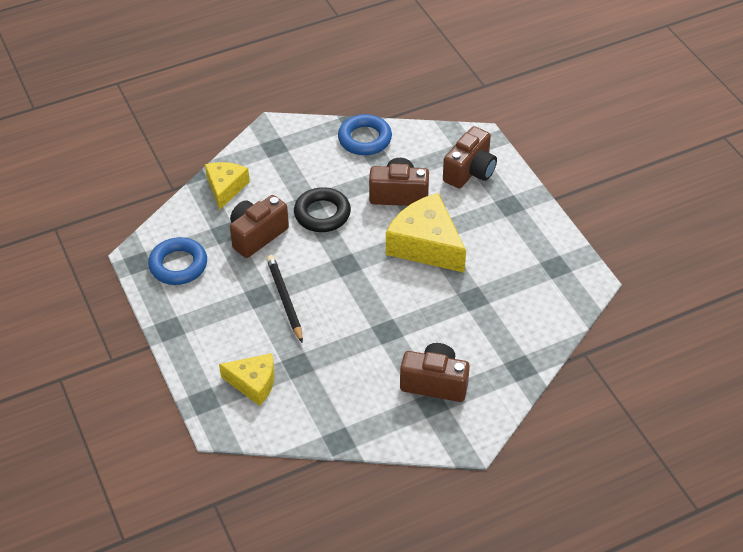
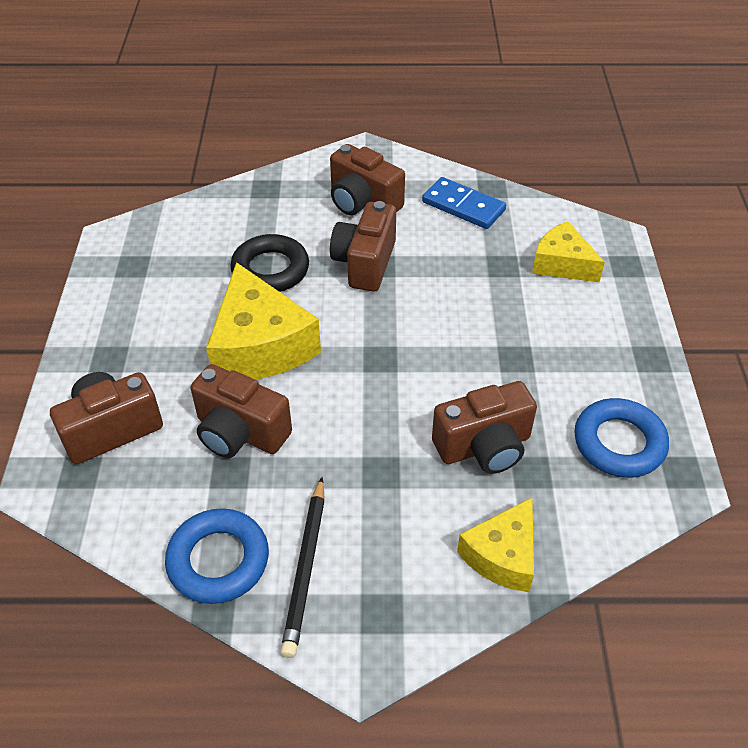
camera: 155 degrees left, 0 degrees up
(285, 299) = (484, 342): black pencil -> black pencil (305, 568)
(322, 214) = (370, 445): black ring -> black ring (270, 270)
(353, 411) = (463, 206): none -> blue domino
(398, 328) = (365, 263): none -> brown camera

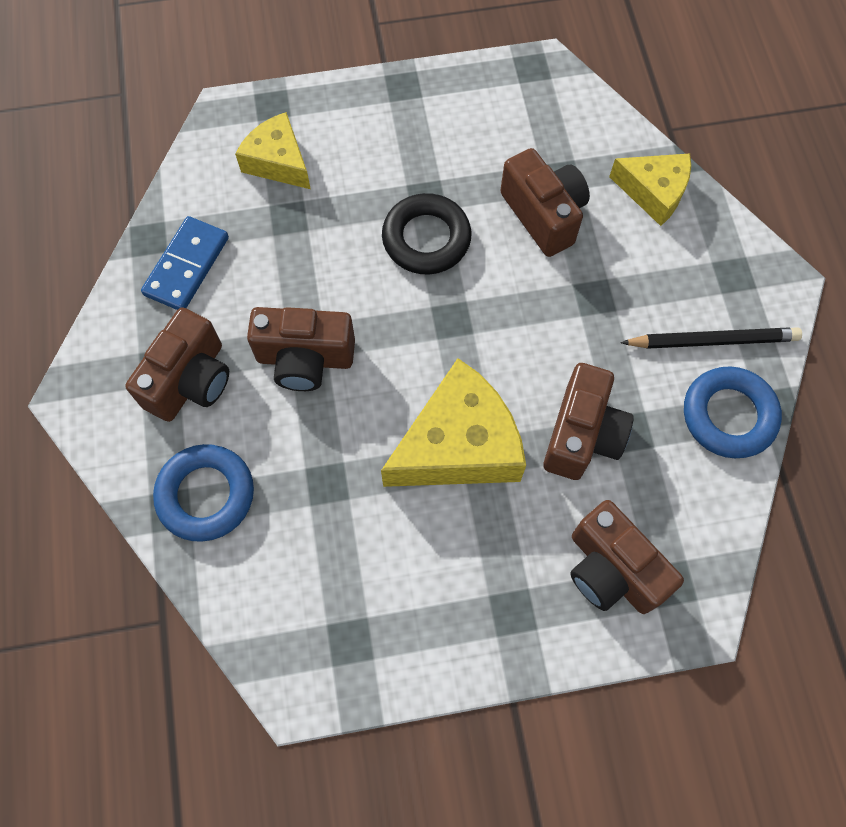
camera: 100 degrees left, 20 degrees up
(270, 270) = (332, 464): black ring -> black ring (426, 239)
(562, 264) = (278, 162): yellow cheese -> yellow cheese turned 105 degrees clockwise
(619, 443) = (513, 111): blue ring -> blue ring (206, 495)

